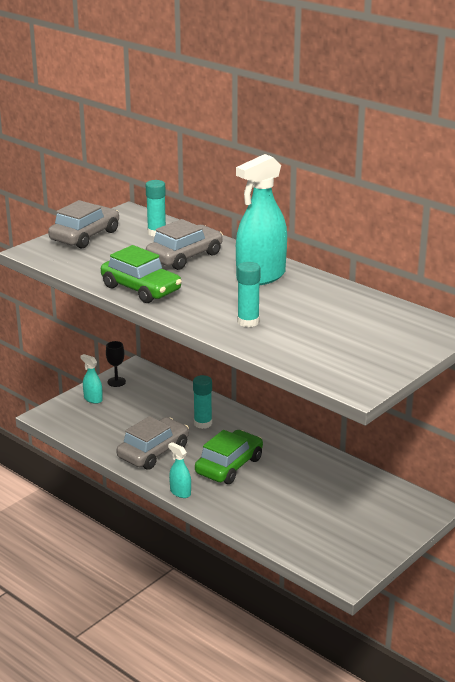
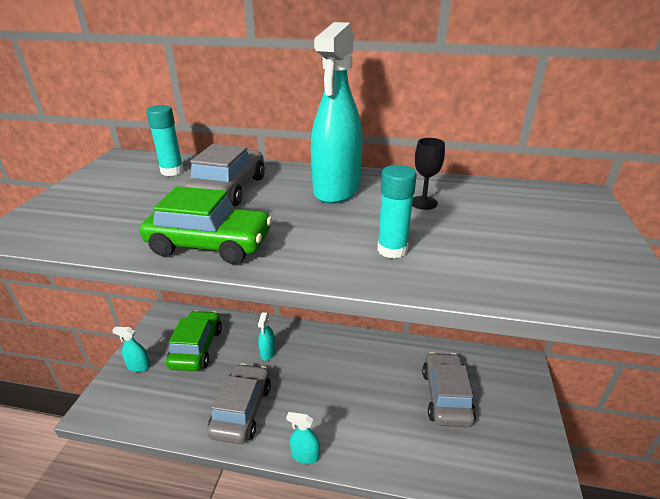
camera: 30 degrees left, 5 degrees up
(85, 236) = (81, 194): grey car -> grey car (446, 396)
(116, 382) = (153, 336): black goblet -> black goblet (423, 203)
(203, 423) = (268, 352): turquoise glue stick -> turquoise spray bottle
(229, 466) = (327, 394): green car -> green car (196, 348)

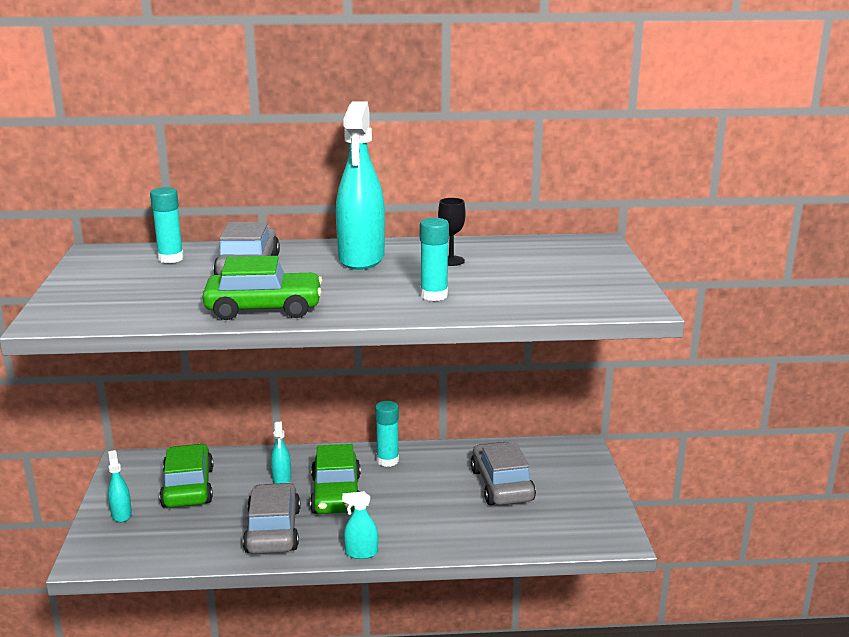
camera: 15 degrees left, 10 degrees down
(138, 366) = (121, 514): turquoise spray bottle -> turquoise spray bottle turned 75 degrees clockwise
(304, 378) = (336, 494): none -> green car
(355, 348) = (387, 460): none -> turquoise glue stick

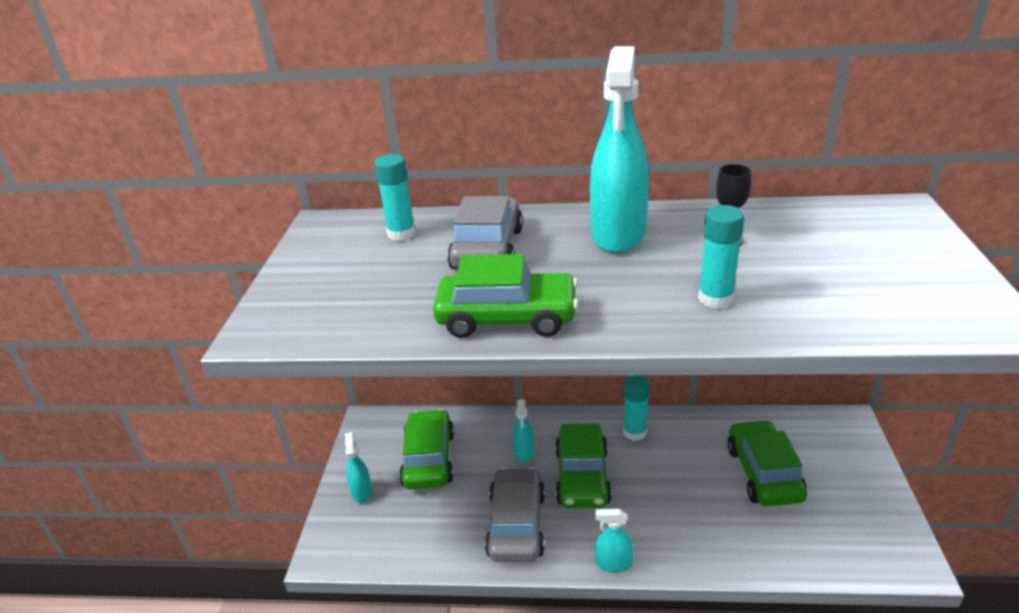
camera: 10 degrees right, 10 degrees up
(501, 485) = (763, 473): grey car -> green car

